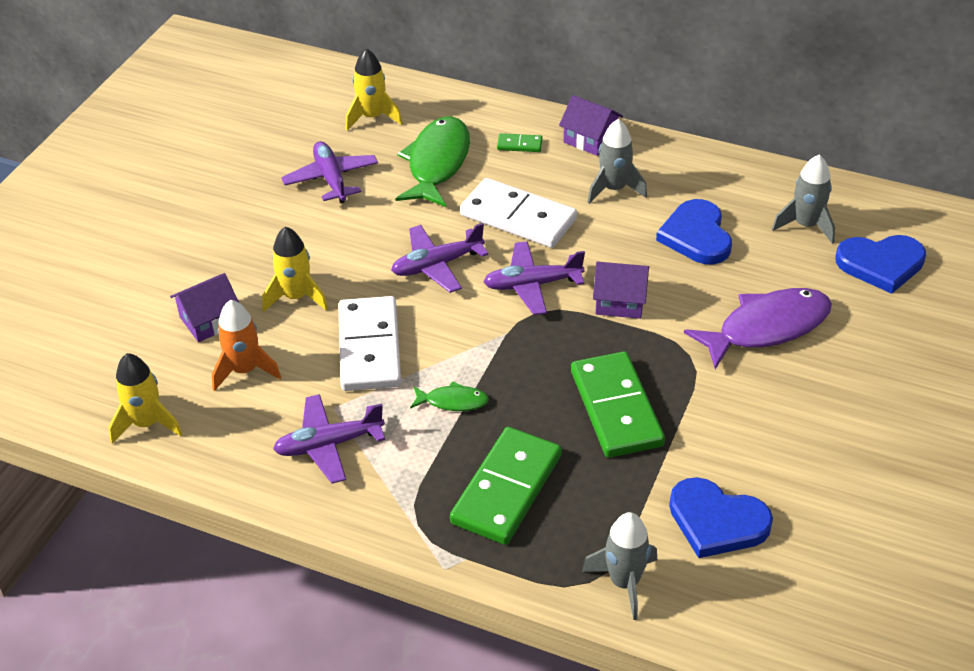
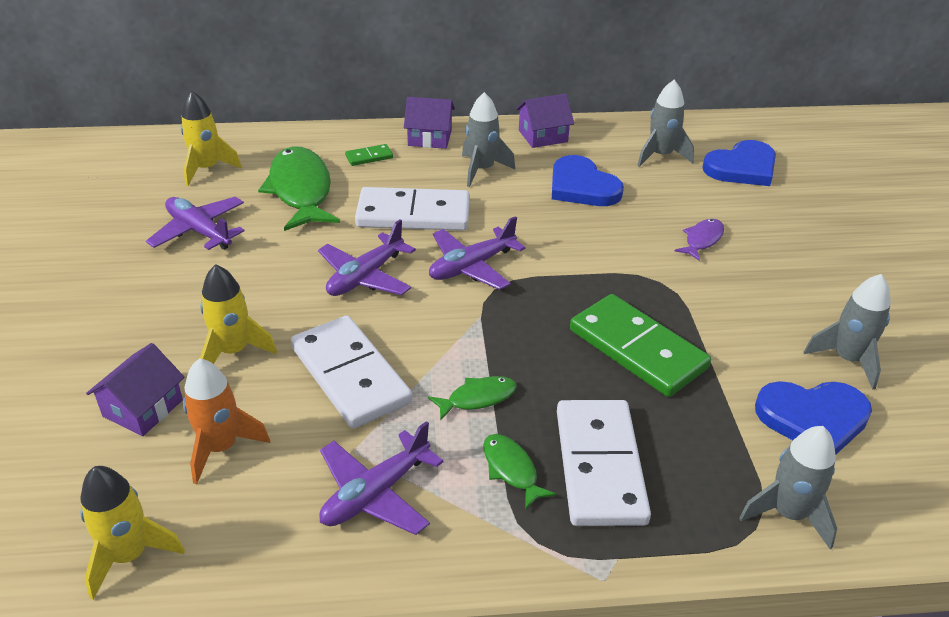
camera: 30 degrees left, 5 degrees down
(437, 466) = (511, 470): none -> green fish
(507, 489) = (600, 466): green domino -> white domino
(620, 301) = (562, 257): purple house -> purple house (543, 136)
(766, 328) = (702, 240): purple fish -> purple fish, size x0.48
(799, 485) = (847, 359): none -> grey rocket

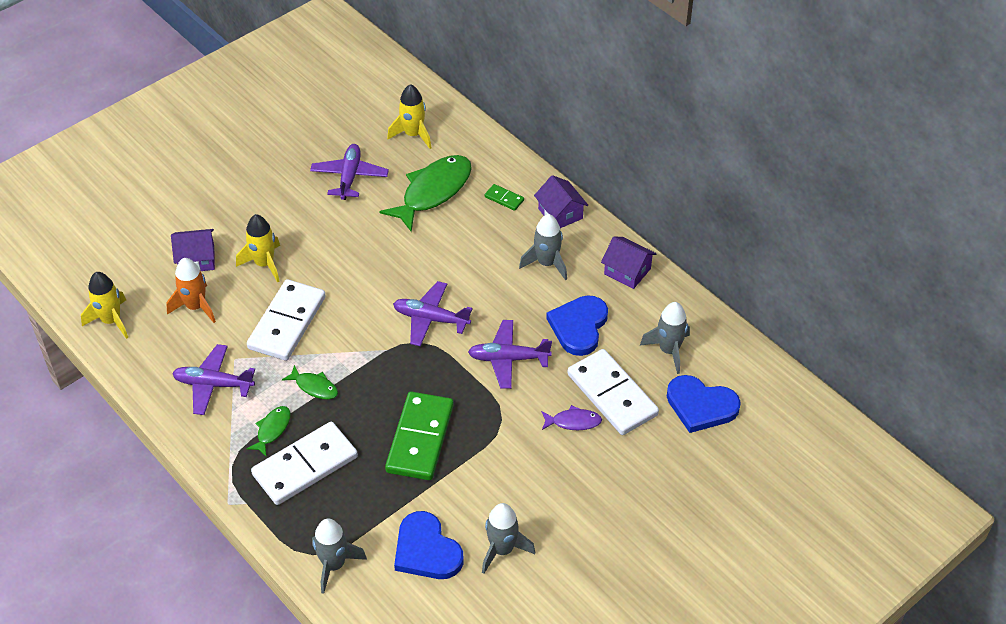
camera: 55 degrees right, 10 degrees up
(365, 277) = (375, 276): purple plane -> purple plane (508, 359)
(413, 214) = (459, 260): white domino -> white domino (612, 395)

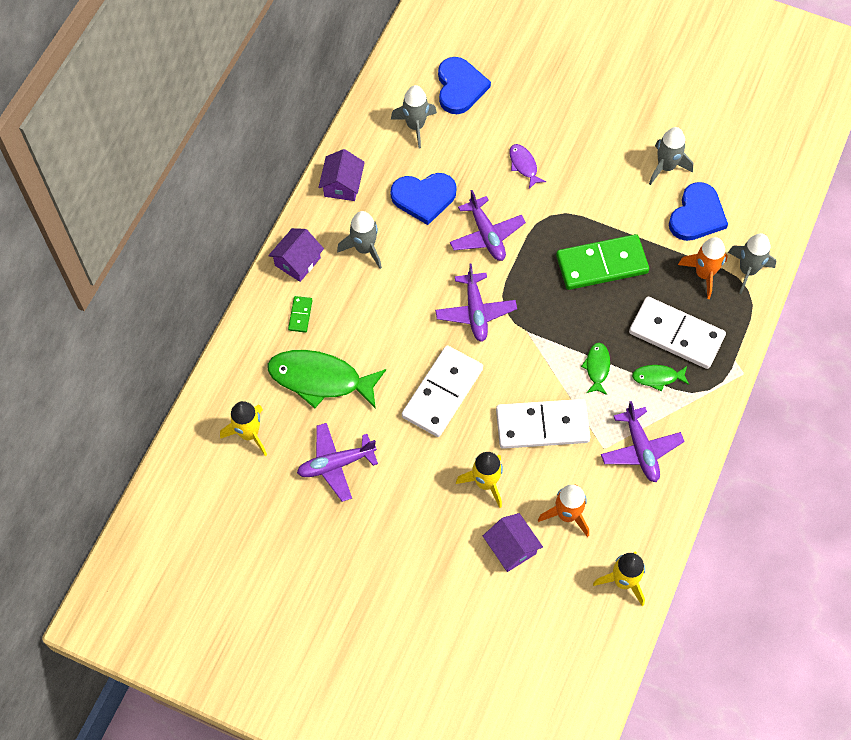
camera: 115 degrees left, 15 degrees up
(354, 522) = (704, 274): none -> orange rocket
(612, 395) = (482, 149): white domino -> white domino (442, 393)

